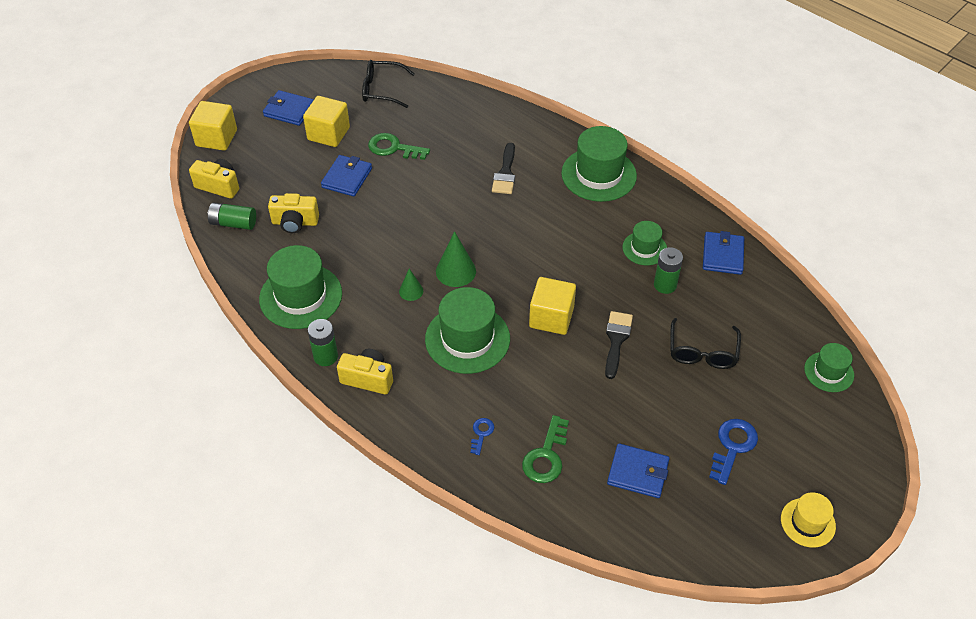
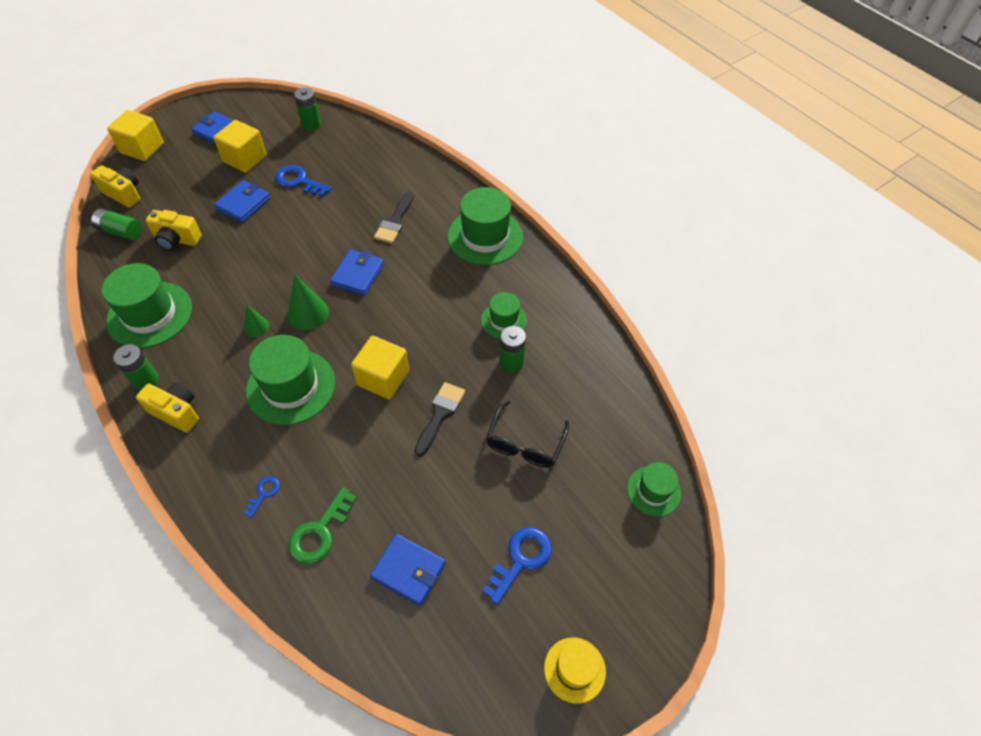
camera: 10 degrees right, 5 degrees up
(382, 90) = (311, 124): black glasses -> green battery
(393, 148) = (299, 181): green key -> blue key
(723, 255) = (581, 340): blue wallet -> blue wallet (358, 274)

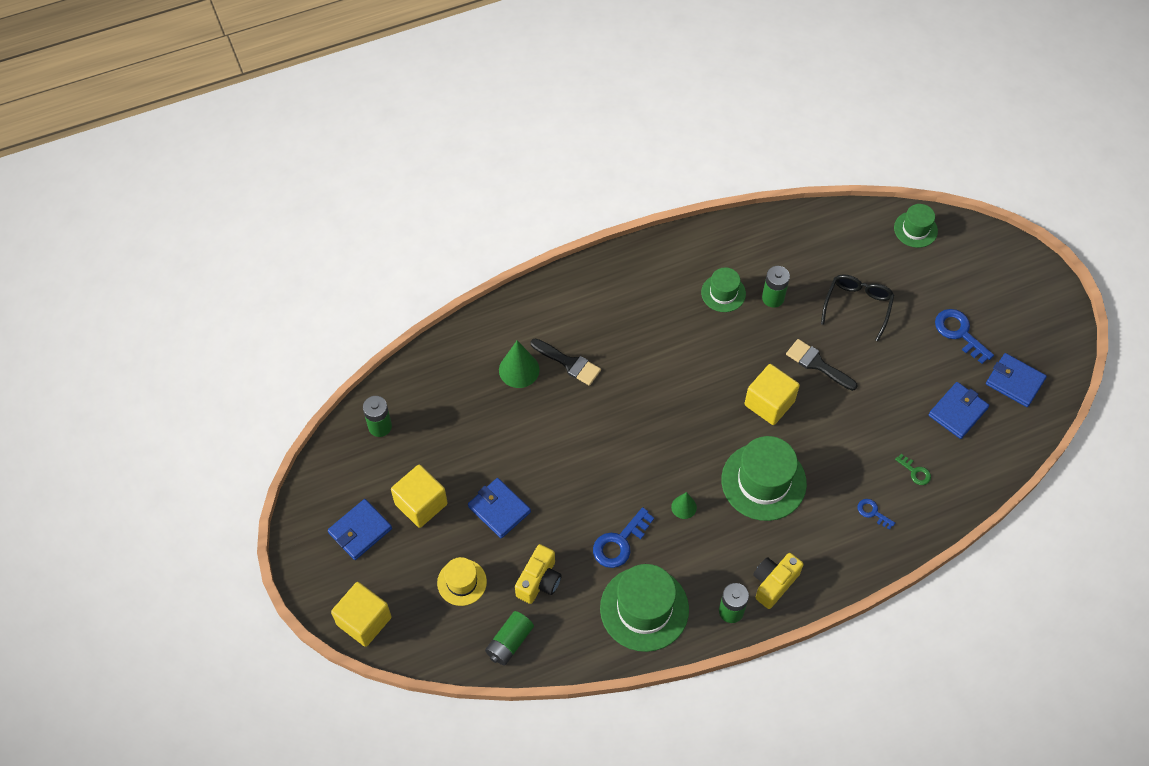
camera: 75 degrees left, 5 degrees up
(123, 194) = (444, 641): yellow camera -> none
(299, 181) = (478, 449): blue key -> blue key (620, 542)
(308, 313) = (677, 458): green cone -> green cone (519, 370)
(320, 532) = (915, 472): green key -> green key, size x0.55
(358, 274) = (635, 407): blue wallet -> blue wallet (1014, 381)
(485, 237) = (612, 286): green hat -> none
(525, 443) = (857, 306): black glasses -> black glasses turned 105 degrees counterclockwise
(574, 669) = (1045, 319): yellow hat -> yellow hat (462, 582)

